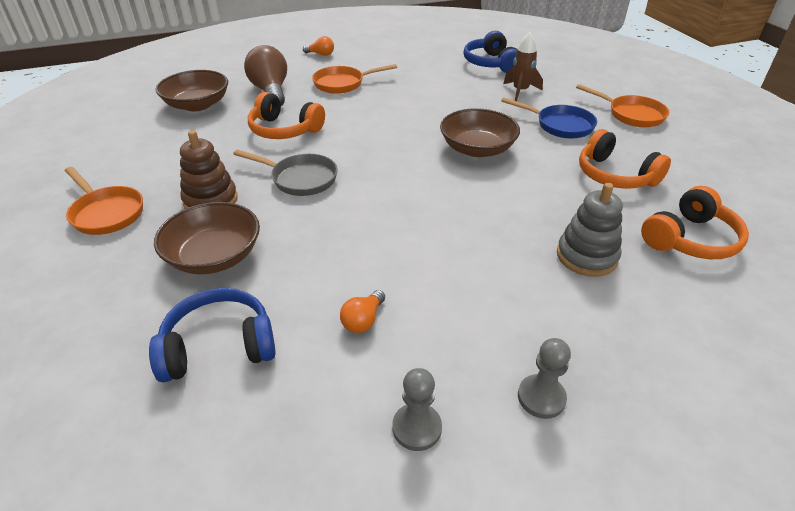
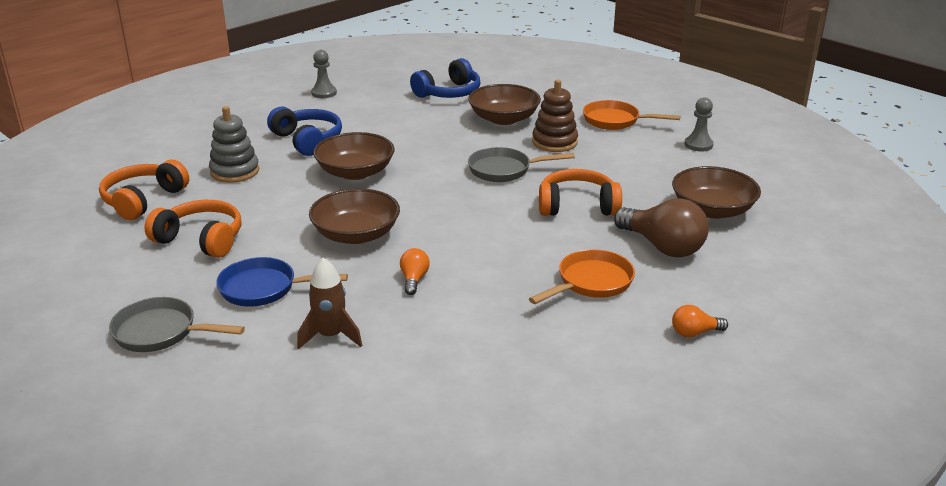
camera: 155 degrees right, 10 degrees down
(363, 320) = (378, 115): orange light bulb -> orange light bulb (414, 279)
(447, 217) = (355, 172): none -> brown bowl
(491, 63) = (401, 392): blue headphones -> blue headphones (307, 140)
(541, 397) = (262, 111): grey pawn -> grey pawn (698, 145)
(631, 114) = (161, 332): orange pan -> grey pan

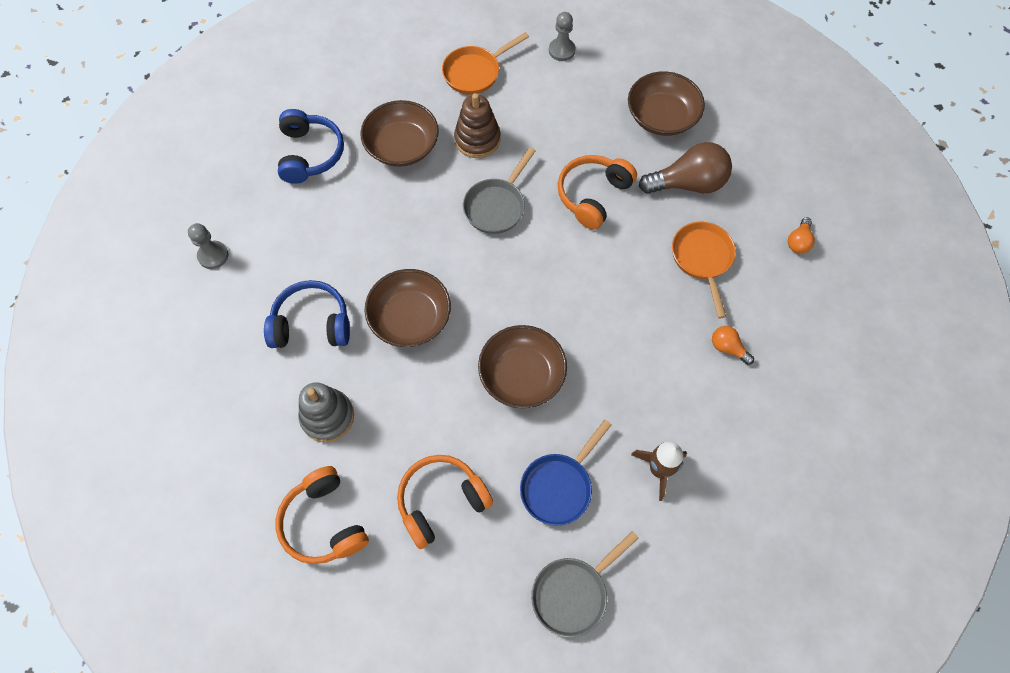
camera: 55 degrees left, 35 degrees up
(414, 279) = (620, 371): orange light bulb -> orange light bulb (728, 348)

